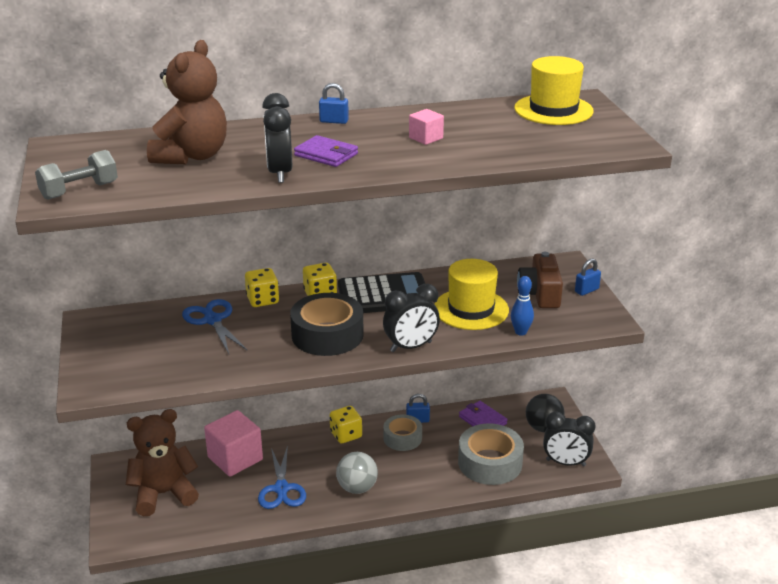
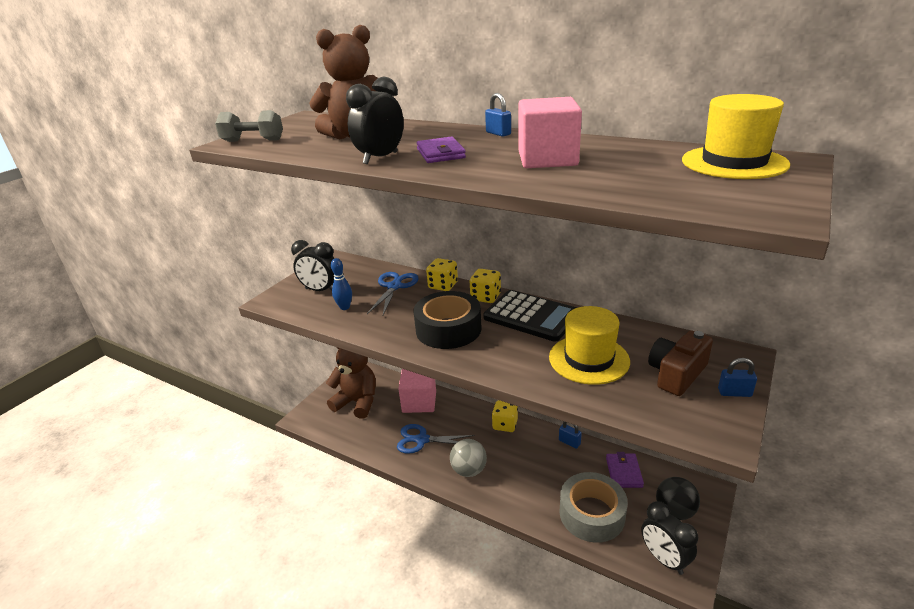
camera: 45 degrees right, 0 degrees up
(281, 489) = (422, 440): blue scissors -> blue scissors turned 60 degrees clockwise
(402, 438) = (542, 450): grey tape -> none
(411, 347) = (494, 368): black clock -> black clock (320, 290)
(426, 138) = (547, 159): pink cube -> pink cube, size x1.96
(520, 332) = (609, 402): blue bowling pin -> blue bowling pin (345, 307)

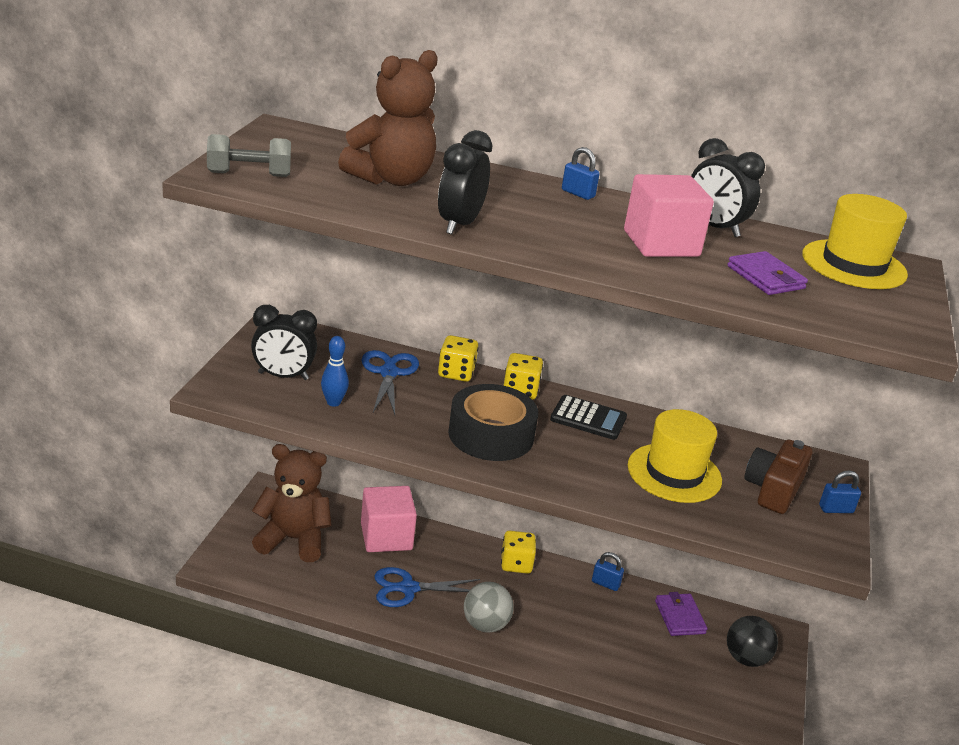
camera: 20 degrees left, 0 degrees up
(440, 153) = (530, 223): purple wallet -> purple wallet (765, 277)
(531, 316) = (588, 418): black calculator -> black calculator, size x0.65
(592, 514) = (652, 668): grey tape -> none
(664, 559) = (743, 711): black clock -> black clock (714, 228)

